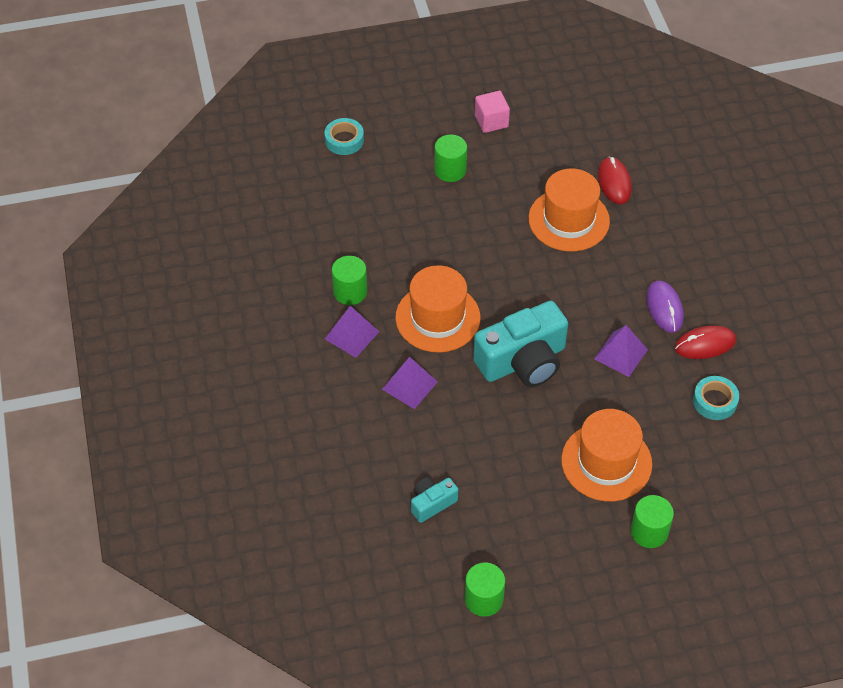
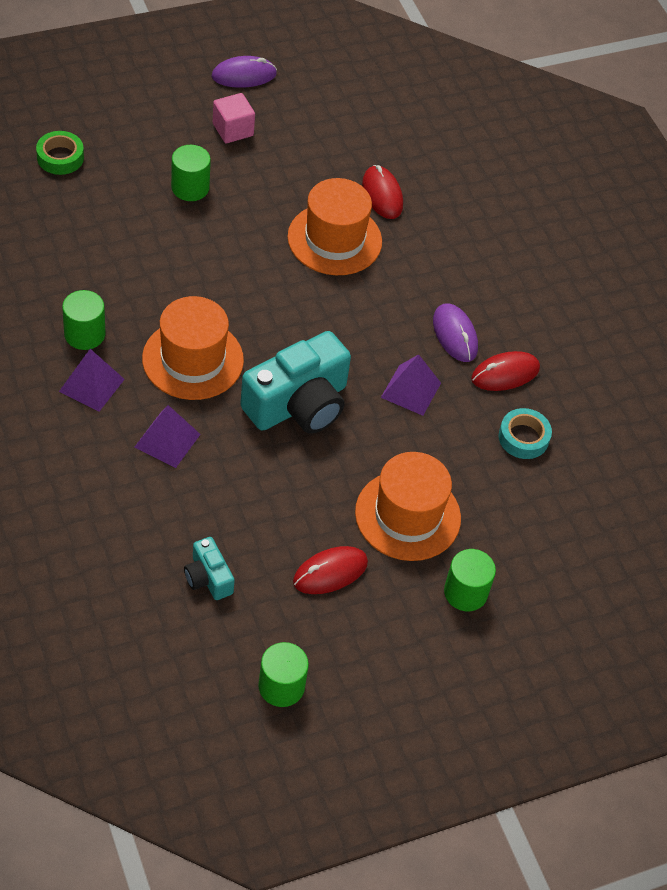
camera: 15 degrees left, 0 degrees up
(344, 140) = (60, 157): turquoise tape -> green tape
(432, 503) = (208, 578): turquoise camera -> turquoise camera turned 75 degrees counterclockwise
(505, 74) = (244, 75): none -> purple mouse
(535, 506) = (330, 572): none -> red mouse

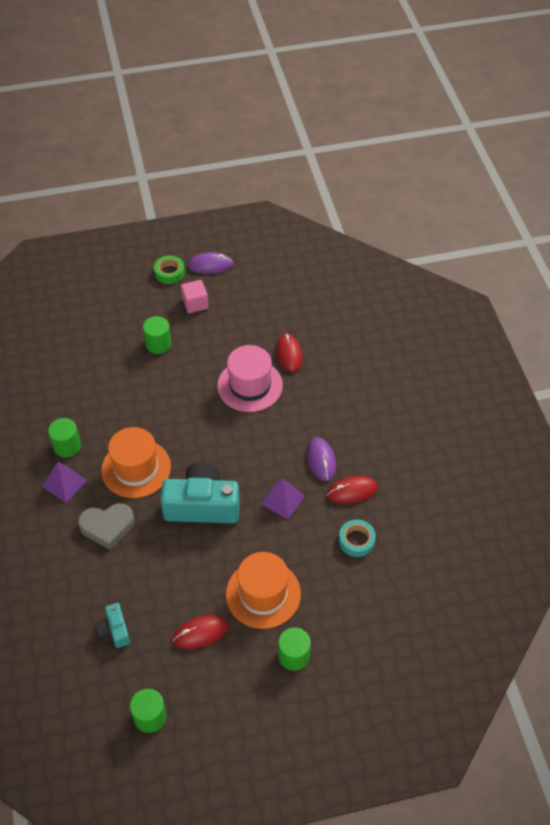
camera: 15 degrees right, 0 degrees up
(60, 157) = (76, 319): green tape -> green tape (169, 272)
(167, 440) = (107, 526): purple pyramid -> grey heart
(298, 404) = (202, 505): turquoise camera -> turquoise camera turned 150 degrees counterclockwise
(334, 239) = (250, 385): orange hat -> pink hat

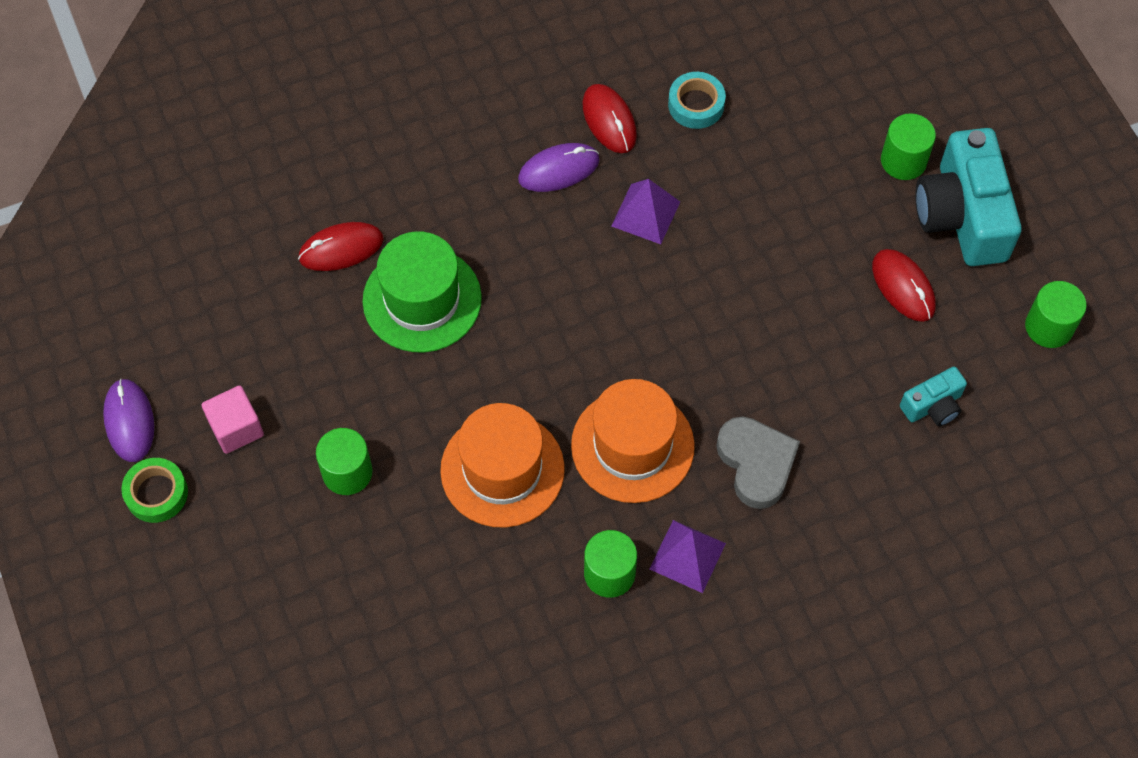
camera: 100 degrees left, 10 degrees up
(202, 505) = (683, 328): turquoise camera -> turquoise camera (962, 215)
(250, 385) = (422, 299): pink hat -> green hat
(263, 594) = (817, 214): orange hat -> orange hat (502, 469)

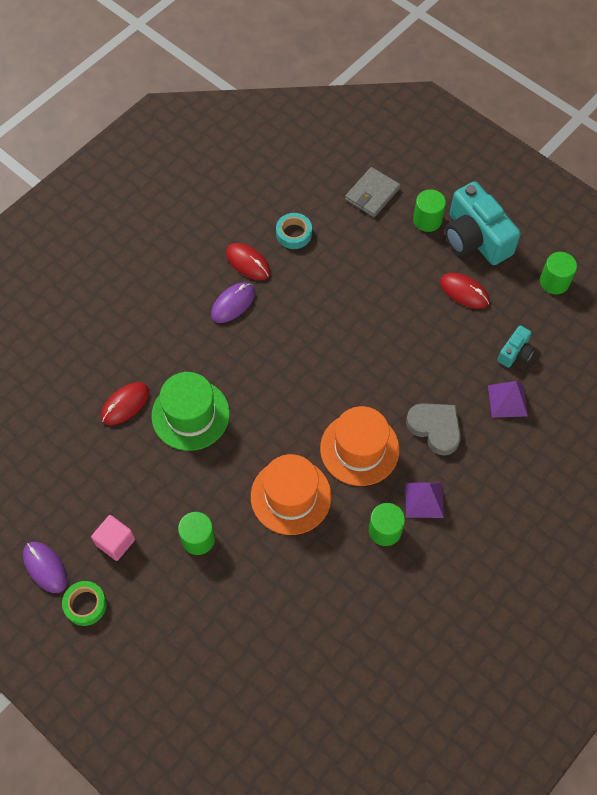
camera: 25 degrees left, 0 degrees up
(646, 214) = (297, 309): purple pyramid -> purple pyramid (507, 400)
(841, 91) = (372, 194): none -> grey wallet

